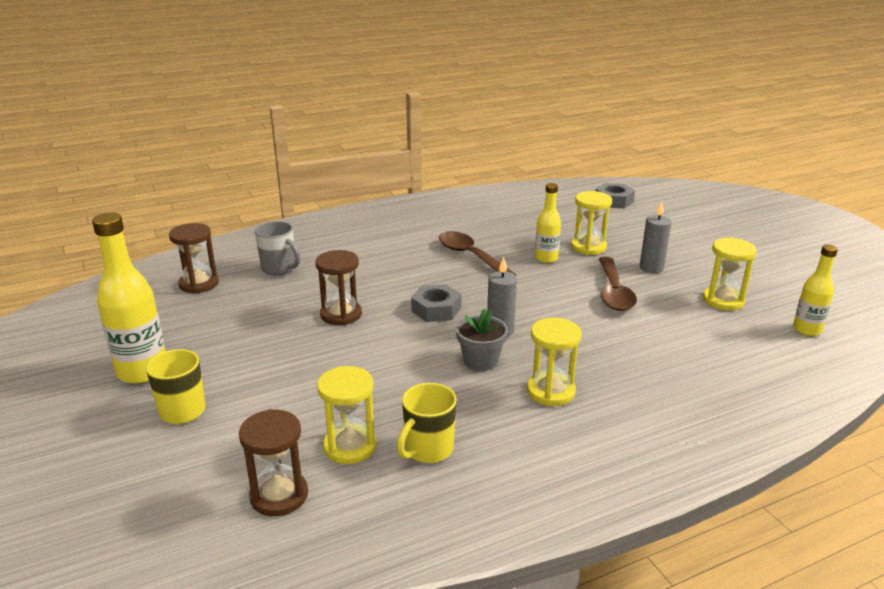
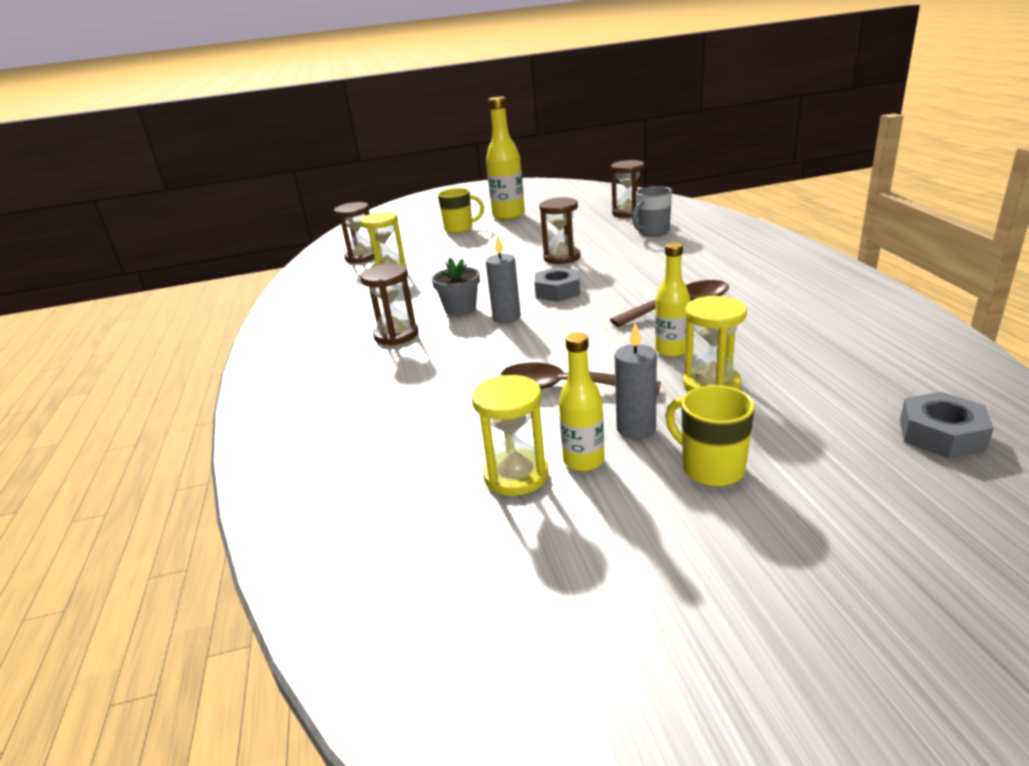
camera: 105 degrees right, 0 degrees up
(428, 450) = (365, 291): yellow mug -> yellow mug (711, 468)
(551, 391) = (396, 335): yellow hourglass -> brown hourglass
(807, 330) = (399, 538): yellow bottle -> yellow bottle (583, 461)

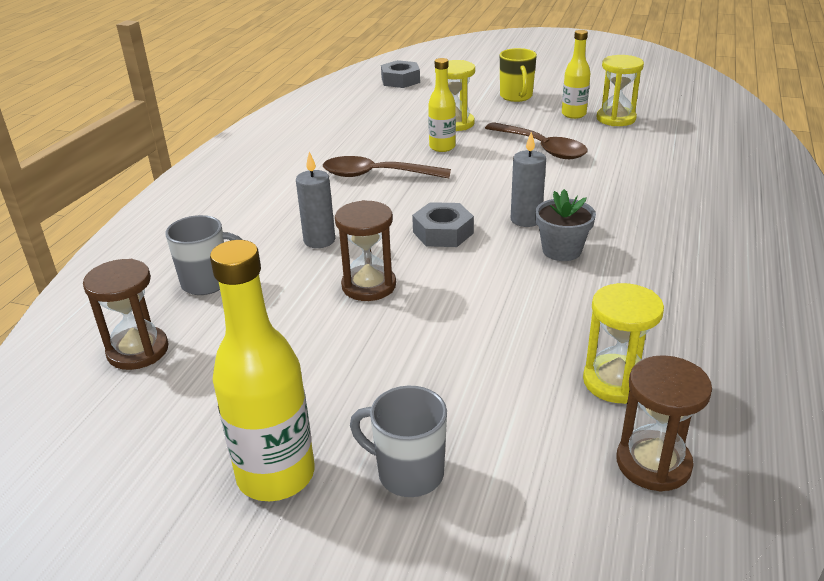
camera: 150 degrees left, 5 degrees up
(396, 335) = (650, 241): brown hourglass -> none
(460, 229) = (408, 473): yellow mug -> grey mug
(636, 429) = (529, 118): grey candle -> grey candle (319, 240)

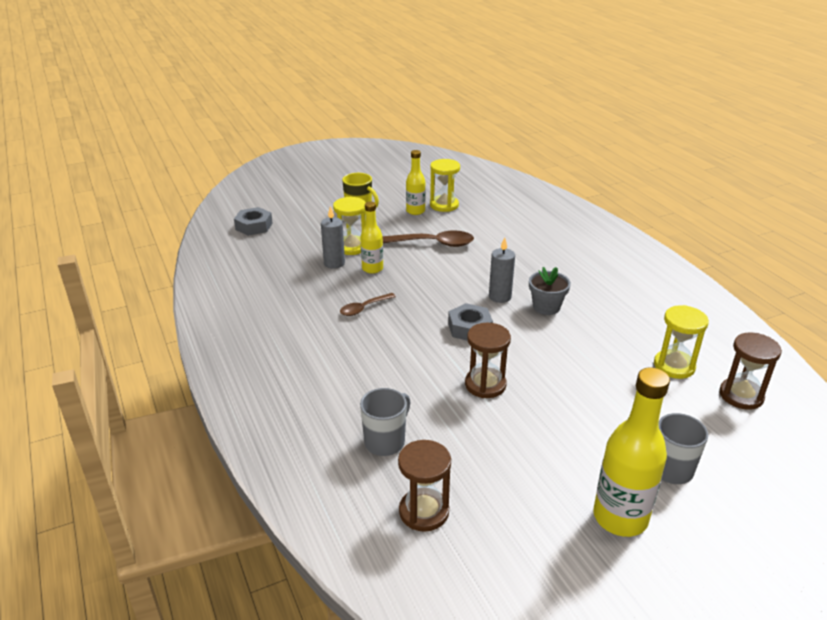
camera: 45 degrees left, 0 degrees up
(319, 240) = (406, 372): grey candle -> grey candle (334, 263)
(377, 175) = (364, 308): brown spoon -> brown spoon, size x0.60

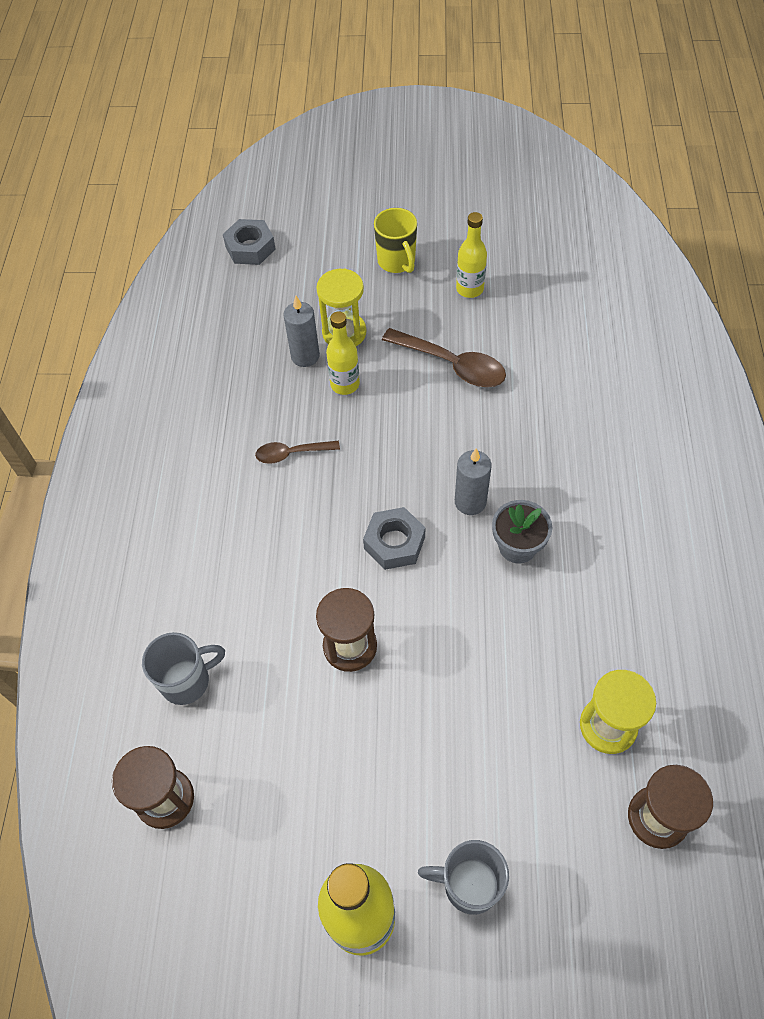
camera: 30 degrees right, 25 degrees up
(444, 205) = (517, 290): yellow hourglass -> none

